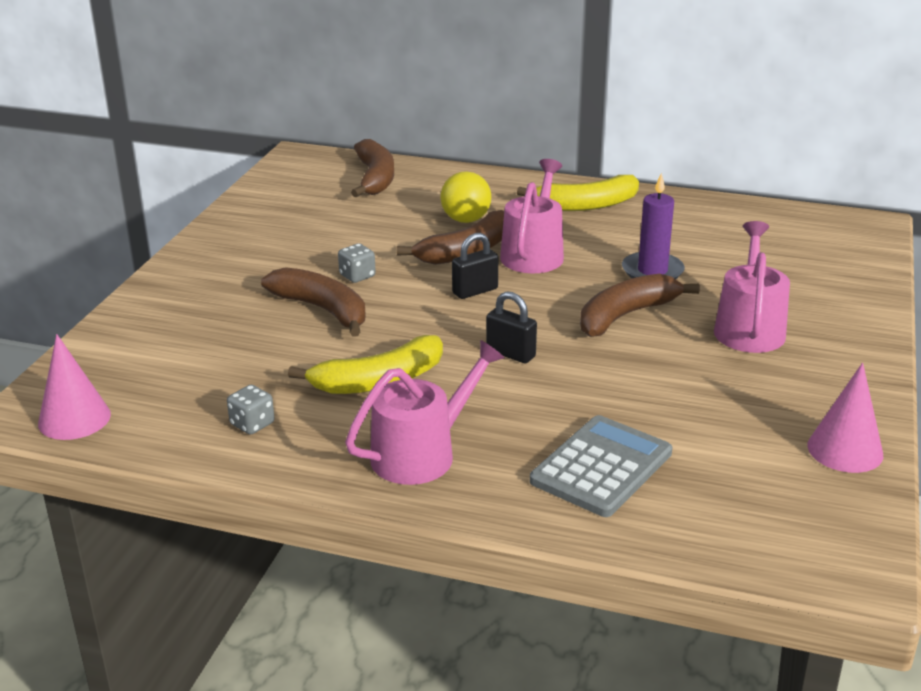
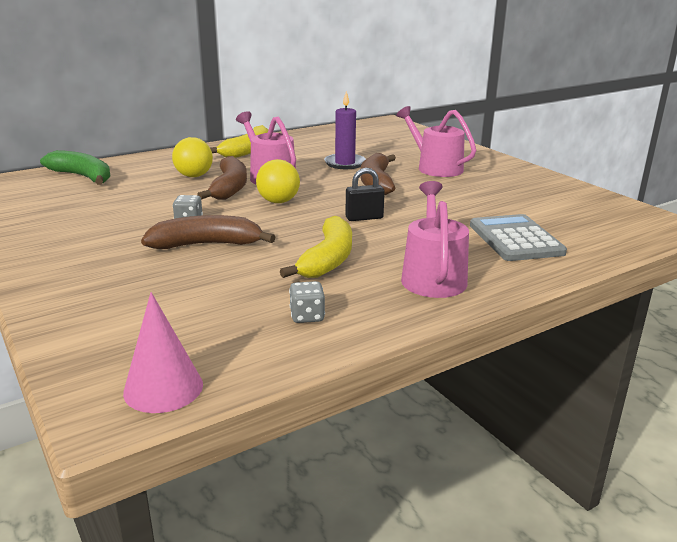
camera: 50 degrees left, 5 degrees down
(375, 178) = (83, 177): brown banana -> green banana
(475, 291) = (278, 201): black padlock -> yellow ball
(845, 450) = (569, 191): pink cone -> none

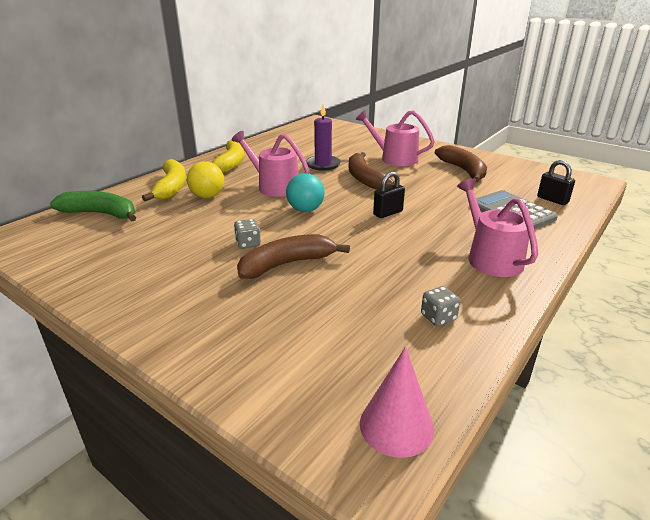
camera: 20 degrees left, 5 degrees up
(229, 188) = (251, 203): brown banana -> brown banana (463, 170)
(278, 201) = (305, 210): yellow ball -> turquoise ball
(328, 259) = (399, 258): yellow banana -> yellow banana (171, 187)
(586, 235) = (552, 200): none -> black padlock

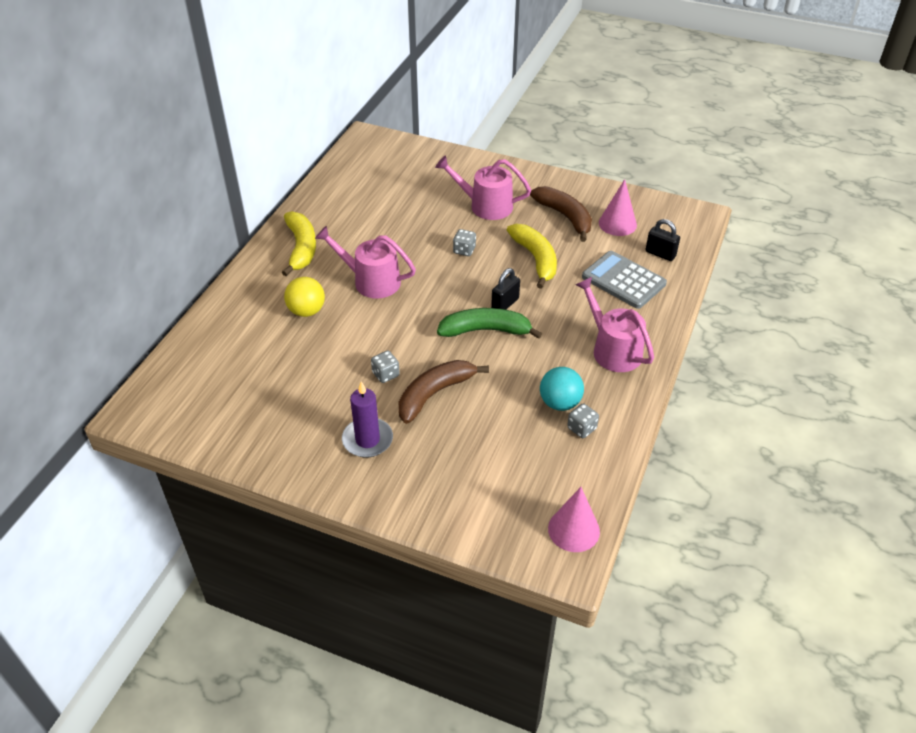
camera: 15 degrees left, 15 degrees up
(101, 214) = (207, 360): green banana -> green banana (485, 330)
(171, 187) = (257, 303): yellow banana -> yellow banana (535, 259)
(305, 210) = (420, 314): turquoise ball -> turquoise ball (560, 403)
(323, 164) = (409, 231): purple candle -> purple candle (367, 440)
(365, 179) = (464, 250): brown banana -> grey dice
(512, 178) = (617, 223): none -> pink cone

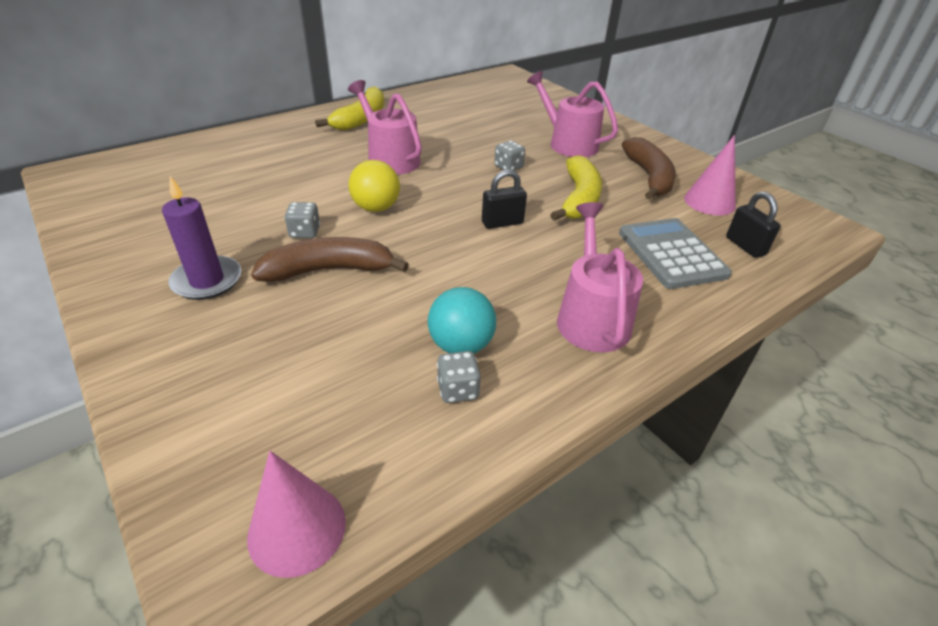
camera: 30 degrees right, 5 degrees down
(306, 311) = (305, 159): yellow ball -> yellow ball (376, 208)
(485, 330) = (454, 237): green banana -> none

